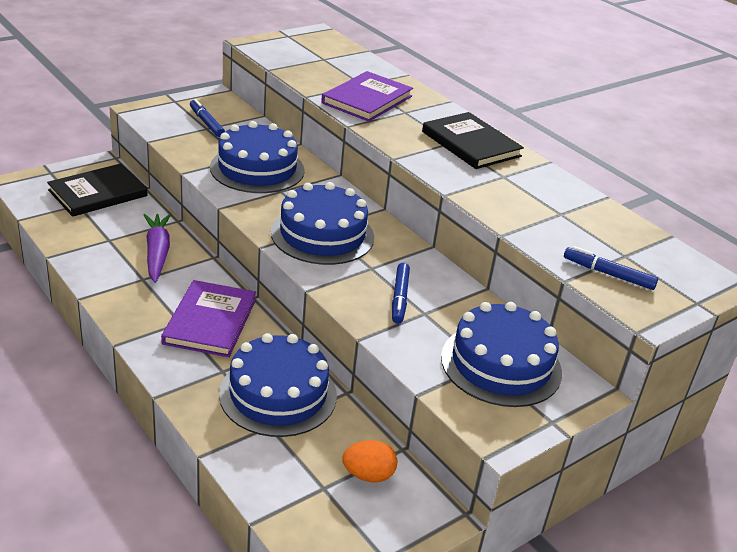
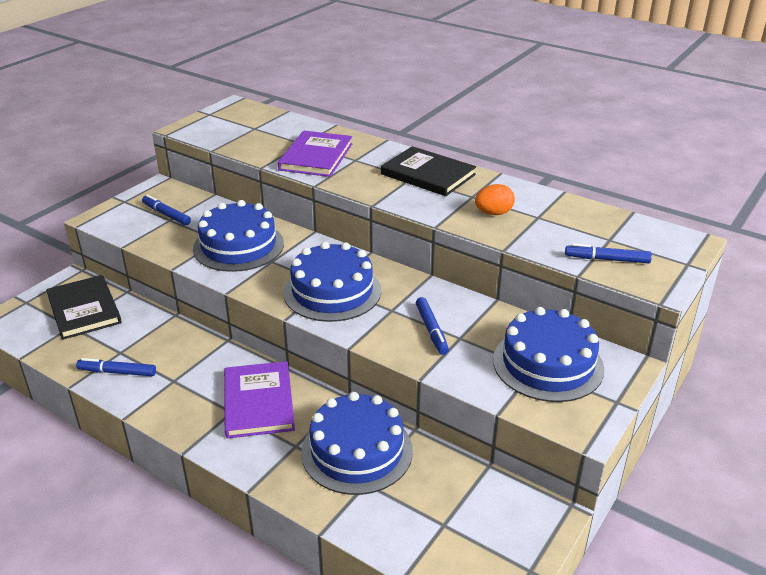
camera: 15 degrees left, 0 degrees up
(96, 256) = (117, 372): none -> blue marker
(98, 193) = (84, 309): black book -> black book turned 60 degrees counterclockwise
(157, 253) = (173, 351): purple carrot -> none
(368, 475) = (474, 499): orange egg -> orange egg (493, 213)

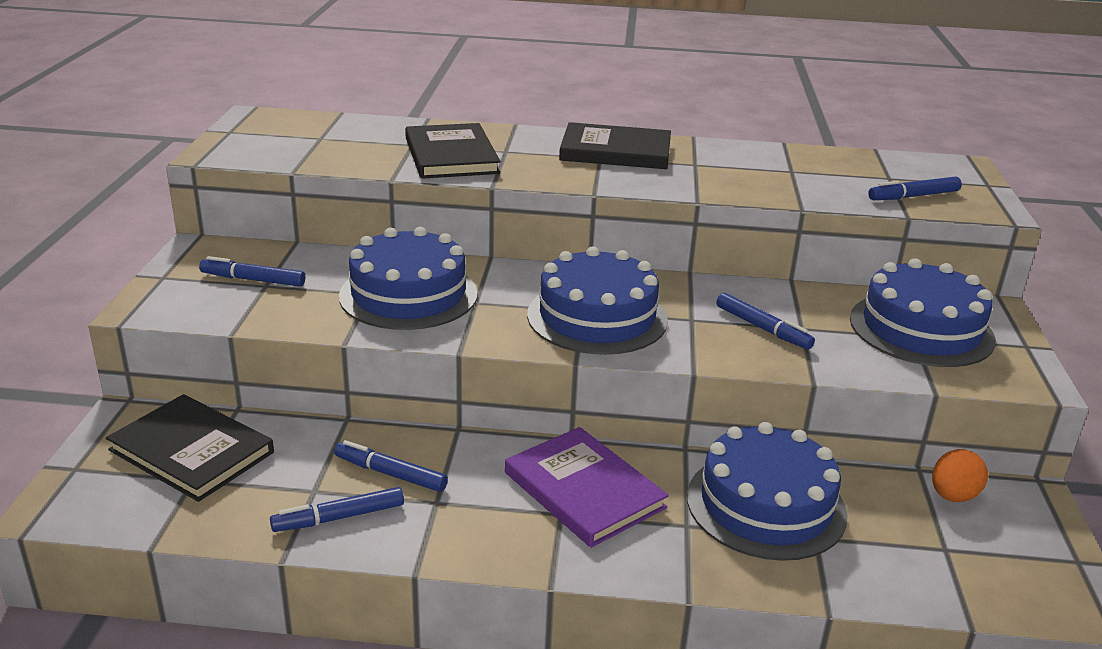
camera: 30 degrees left, 5 degrees down
(166, 355) = (390, 474): none -> blue marker
(316, 157) = (451, 156): purple book -> black book
(493, 213) = (742, 176): orange egg -> orange egg (953, 496)

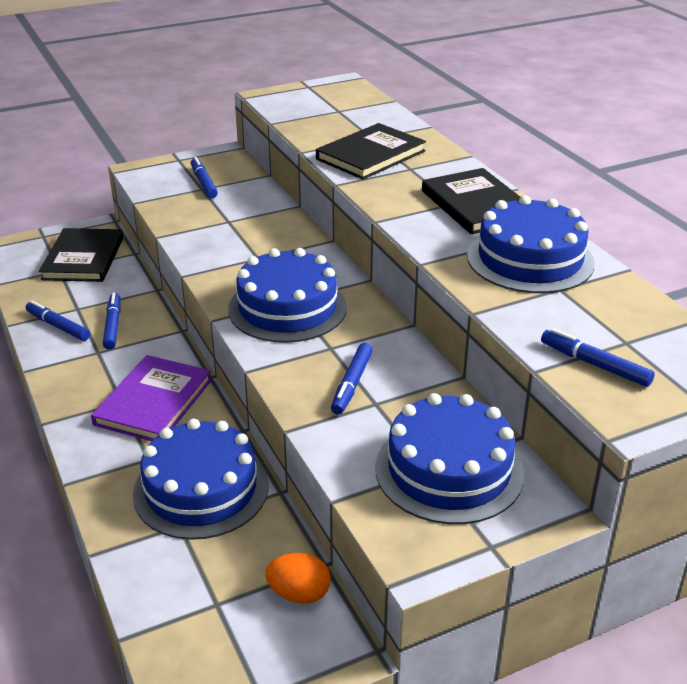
camera: 60 degrees right, 5 degrees up
(408, 295) = (240, 233): blue cake -> blue cake (530, 259)

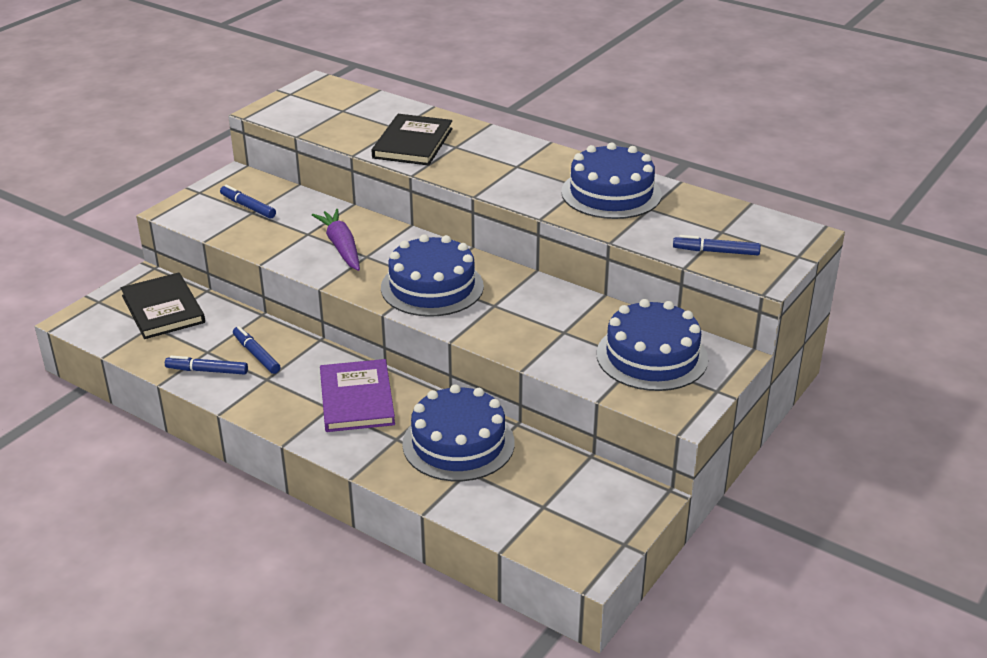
camera: 30 degrees left, 0 degrees up
(244, 242) = (341, 247): none -> purple carrot
(299, 594) = (591, 479): orange egg -> none
(352, 384) = (535, 324): blue marker -> none
(476, 205) = (535, 163): black book -> none

